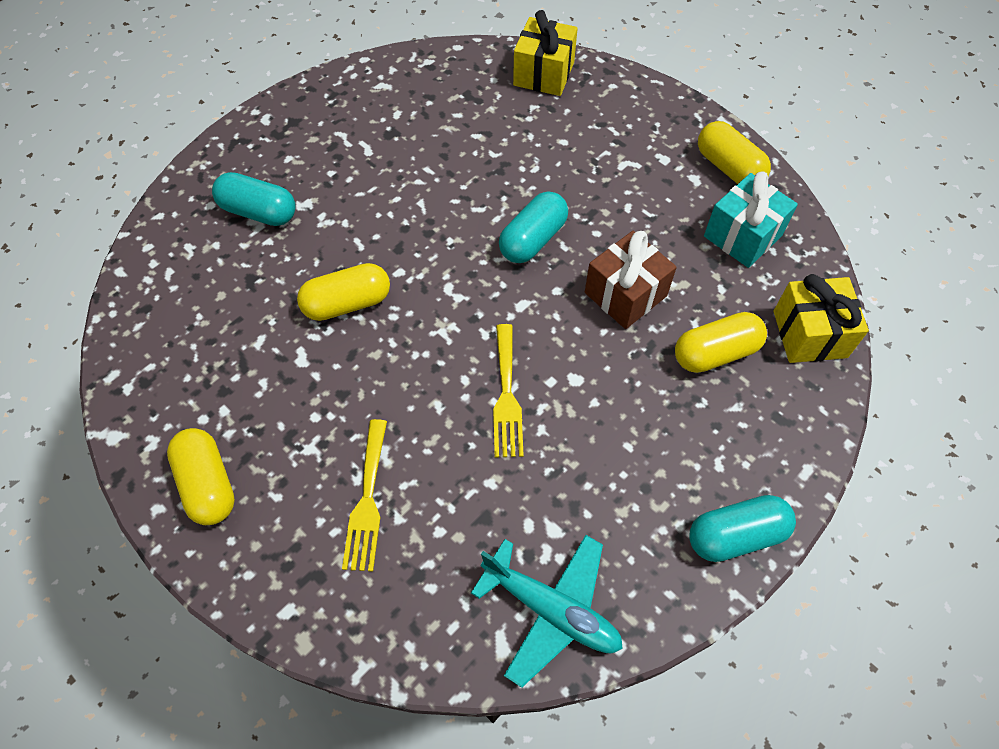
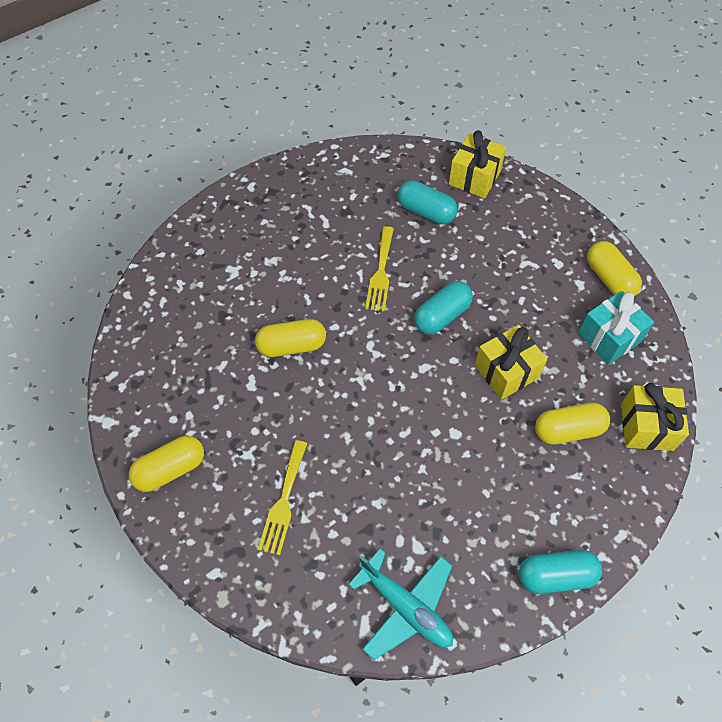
camera: 10 degrees right, 0 degrees up
(208, 484) = (170, 469): yellow capsule -> yellow capsule turned 75 degrees clockwise
(259, 212) = (236, 262): turquoise capsule -> turquoise capsule (426, 211)
(506, 396) = (400, 438): yellow fork -> yellow fork (381, 272)
(625, 294) = (506, 371): brown gift -> yellow gift

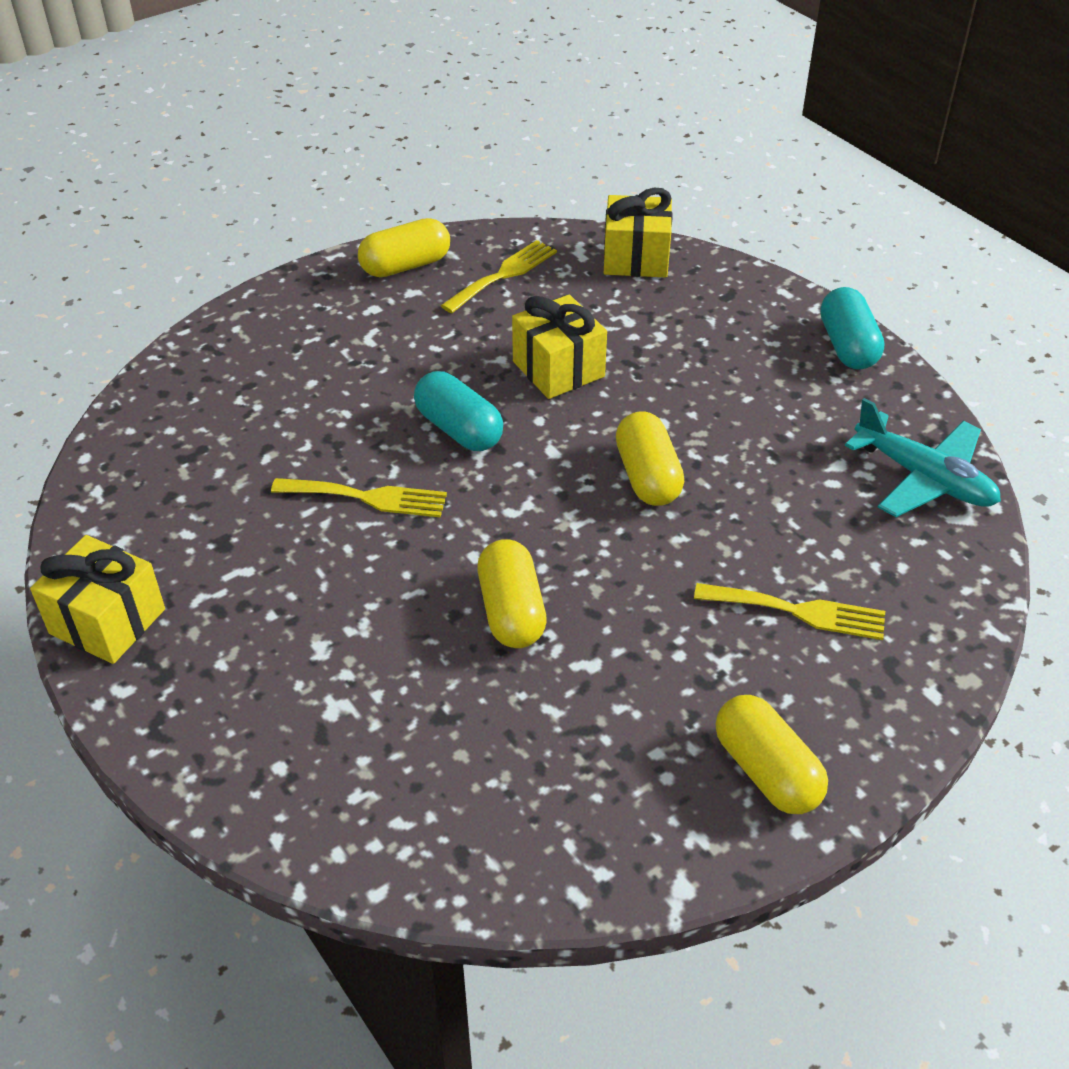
camera: 90 degrees left, 15 degrees down
(405, 607) = (924, 478): turquoise plane -> turquoise plane turned 90 degrees clockwise
(426, 211) = (245, 440): turquoise capsule -> none
(474, 178) = (184, 382): yellow gift -> yellow gift (107, 621)
(568, 430) = (646, 320): yellow capsule -> yellow capsule (647, 476)
(609, 337) = (503, 275): turquoise gift -> yellow fork

